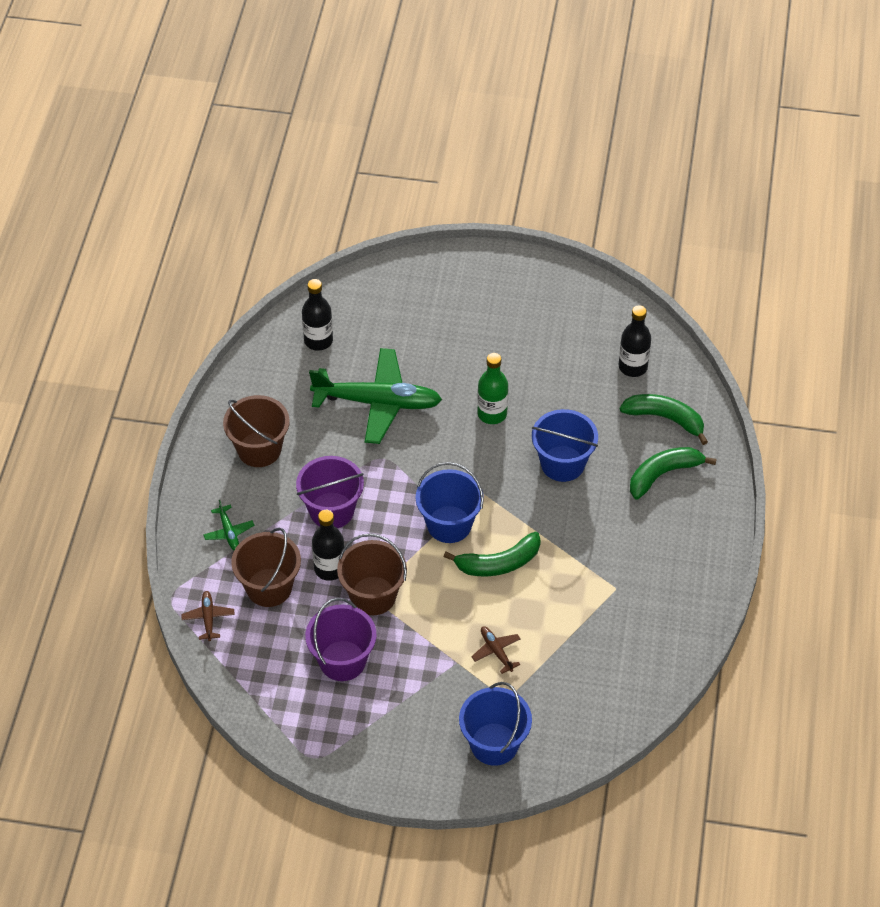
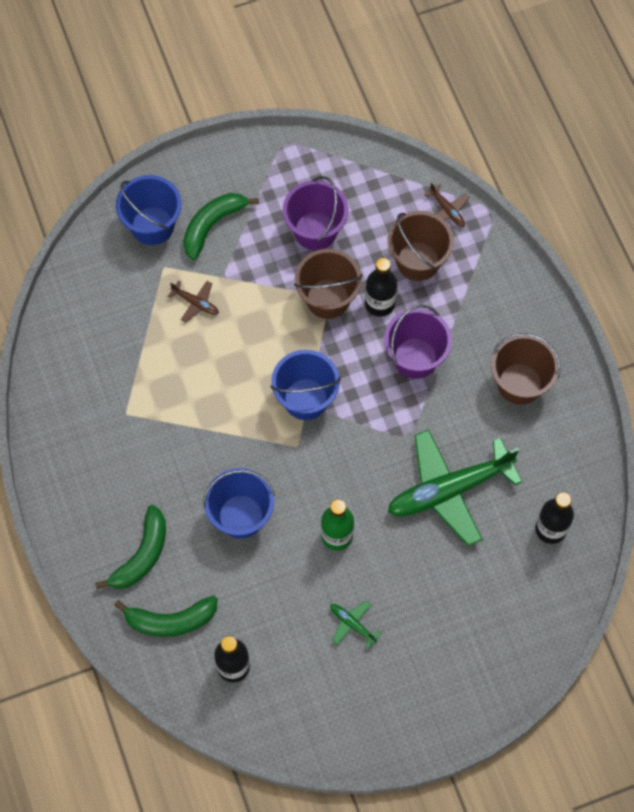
camera: 150 degrees right, 15 degrees up
(228, 532) = (487, 292): green plane -> green plane (353, 624)
(499, 563) = (240, 384): green banana -> green banana (212, 225)

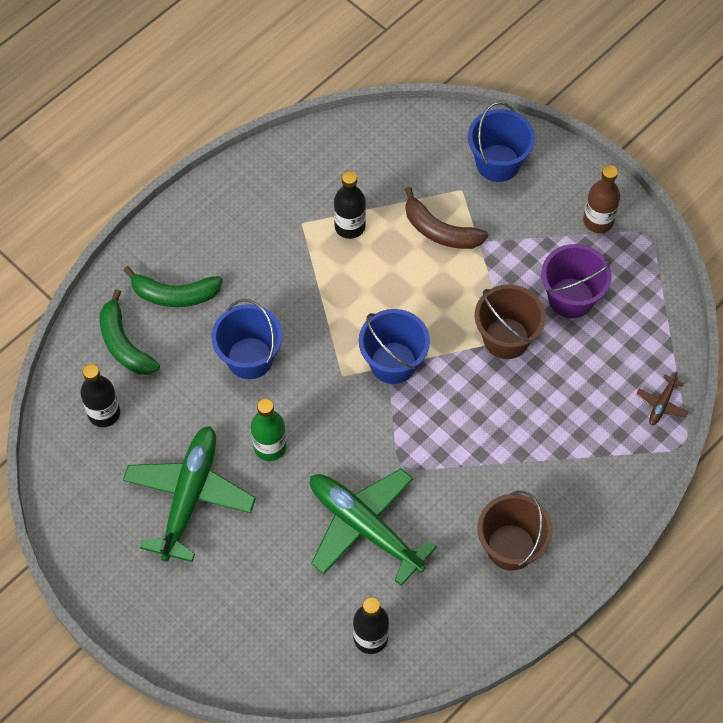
camera: 65 degrees right, 5 degrees down
(195, 303) = (440, 231): brown plane -> brown banana
(212, 225) = (526, 210): green banana -> none
(253, 175) = (598, 221): none -> brown bottle
(353, 624) = (189, 497): green plane -> green plane, size x2.41
(380, 304) = (526, 385): black bottle -> black bottle (350, 226)
(415, 358) = (486, 440): purple bucket -> none
(418, 261) = (591, 400): brown bucket -> none

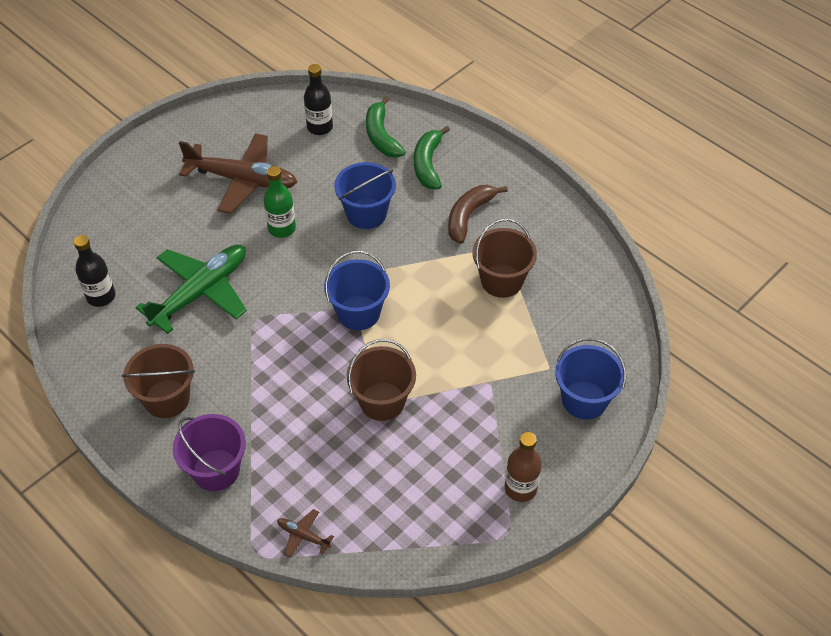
camera: 90 degrees right, 10 degrees down
(124, 344) = (381, 136): green banana -> green banana turned 75 degrees counterclockwise
(189, 497) = (242, 180): green plane -> brown plane
(350, 226) = (502, 281): black bottle -> brown bucket
(440, 231) = (501, 350): brown banana -> brown banana (469, 216)
(571, 298) = (427, 459): purple bucket -> purple bucket (216, 470)

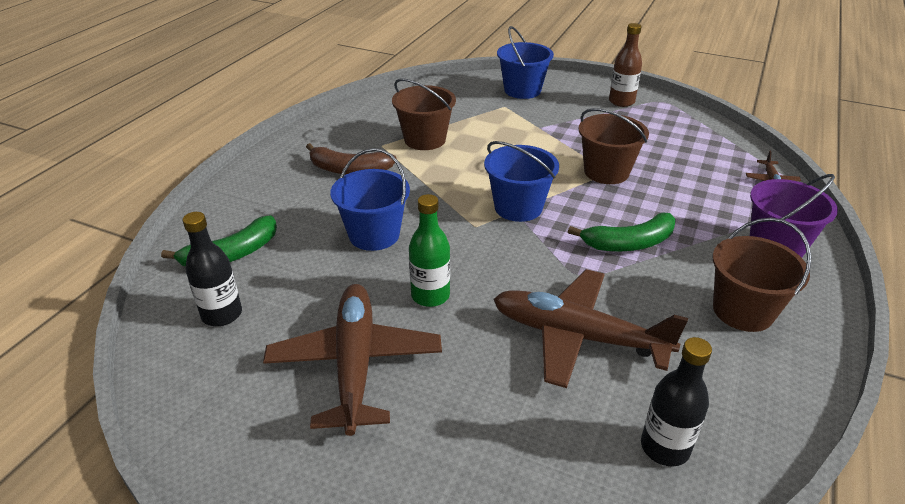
camera: 110 degrees left, 15 degrees down
(200, 293) = (579, 337): green plane -> brown plane
(428, 164) = (276, 209): green banana -> green banana (629, 243)

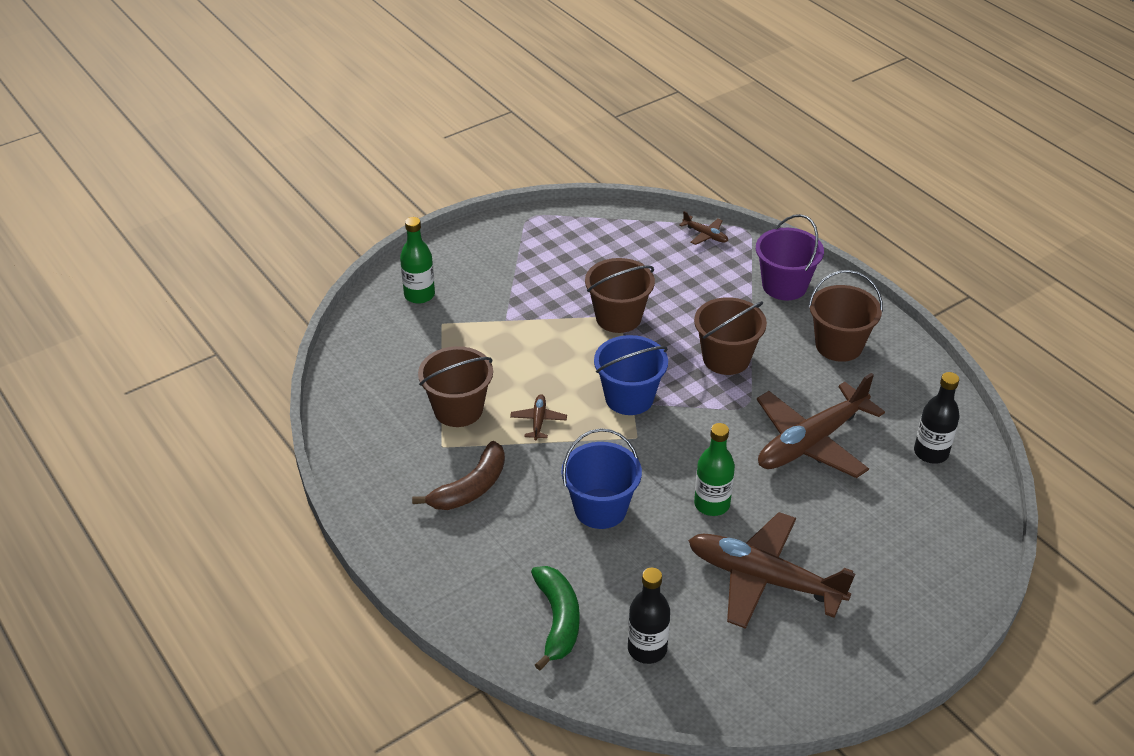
camera: 60 degrees left, 5 degrees up
(446, 175) = (538, 421): none -> brown plane
(522, 90) = (419, 295): blue bucket -> green bottle
(621, 102) = (507, 242): brown bottle -> none
(629, 243) = (726, 358): green banana -> brown bucket

